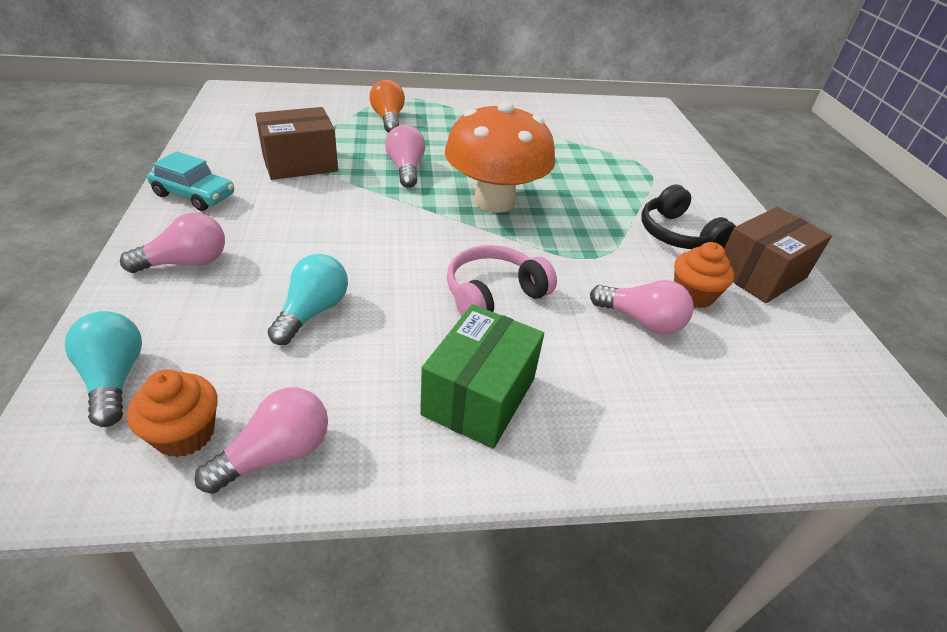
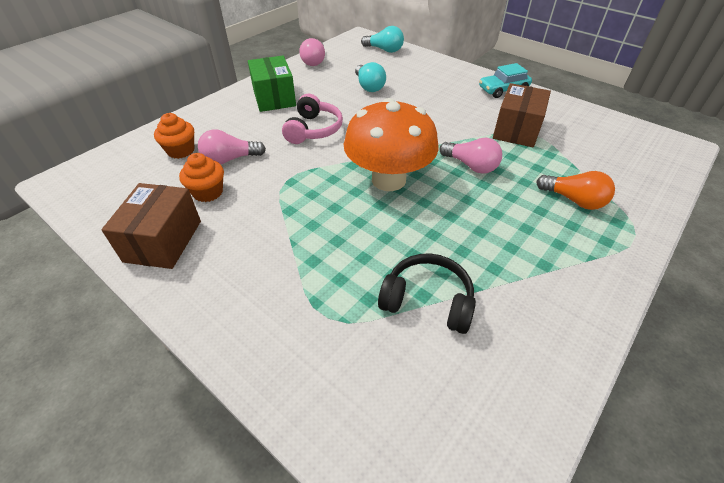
camera: 140 degrees right, 5 degrees up
(185, 434) = (344, 53): orange cupcake -> orange cupcake (181, 150)
(186, 262) = (439, 74): pink light bulb -> none
(678, 235) = (243, 238): black headphones -> black headphones (427, 300)

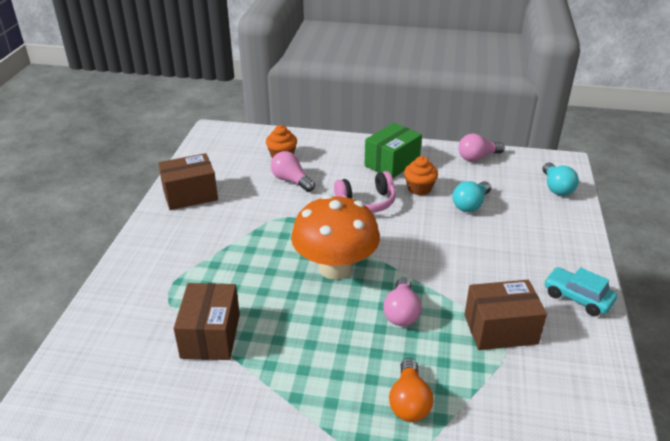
camera: 60 degrees right, 10 degrees down
(208, 192) = (248, 189): orange cupcake -> orange cupcake (419, 188)
(427, 300) = (210, 335): black headphones -> brown box

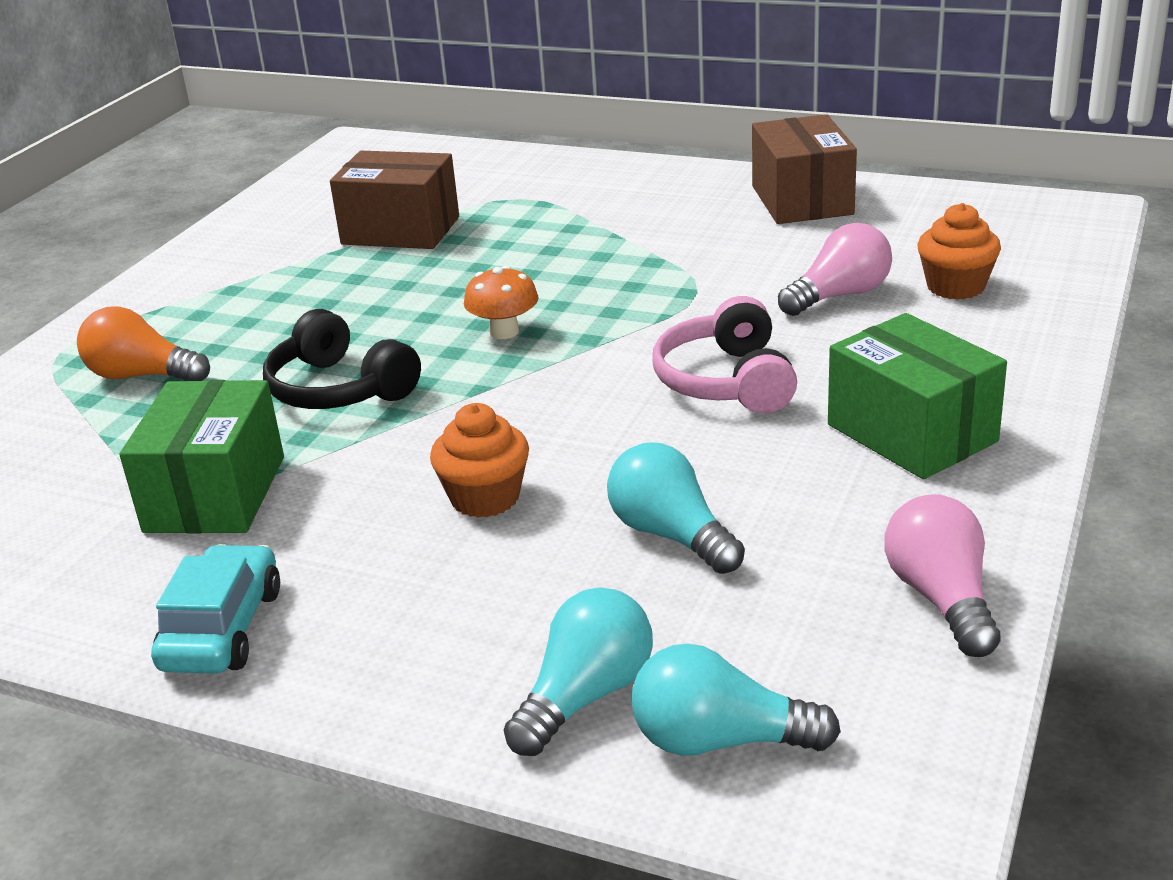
camera: 105 degrees right, 5 degrees down
(335, 268) = (504, 332): orange mushroom -> orange mushroom, size x0.42
(401, 312) = (339, 389): pink light bulb -> black headphones
(419, 188) = (771, 462): orange cupcake -> orange cupcake (485, 498)
(500, 329) = (215, 494): brown box -> green box
(555, 211) = (585, 696): none -> turquoise light bulb
(577, 298) = (222, 629): turquoise car -> turquoise car turned 45 degrees counterclockwise

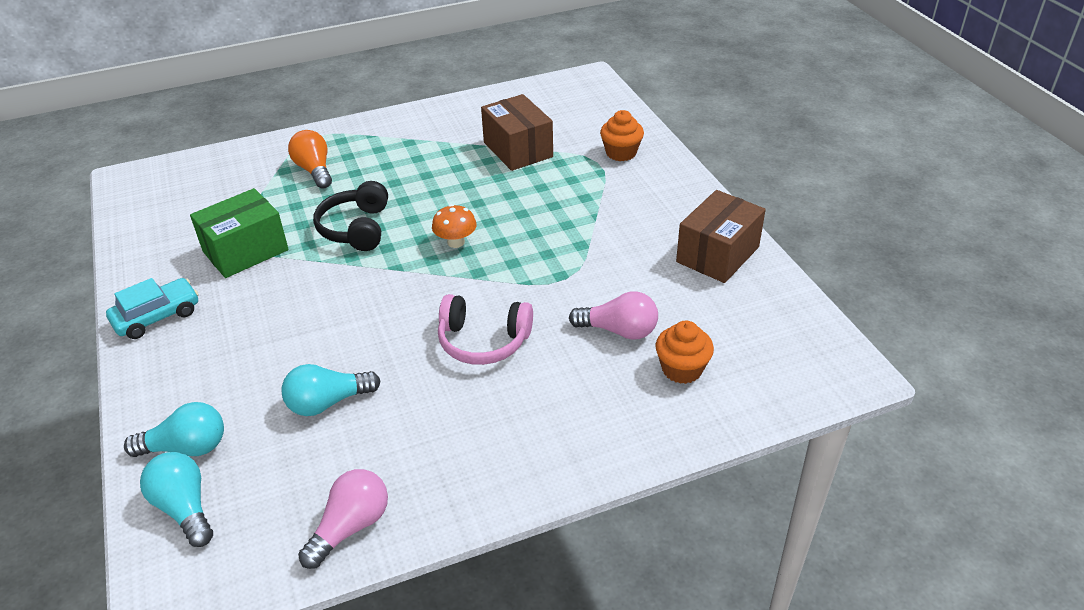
camera: 45 degrees right, 10 degrees up
(485, 498) = (308, 327): orange cupcake -> orange cupcake (621, 153)
(671, 535) = (328, 402): turquoise light bulb -> turquoise light bulb turned 120 degrees counterclockwise
(726, 381) = (483, 341): pink headphones -> pink headphones turned 120 degrees counterclockwise
(912, 433) = (498, 436): green box -> none

